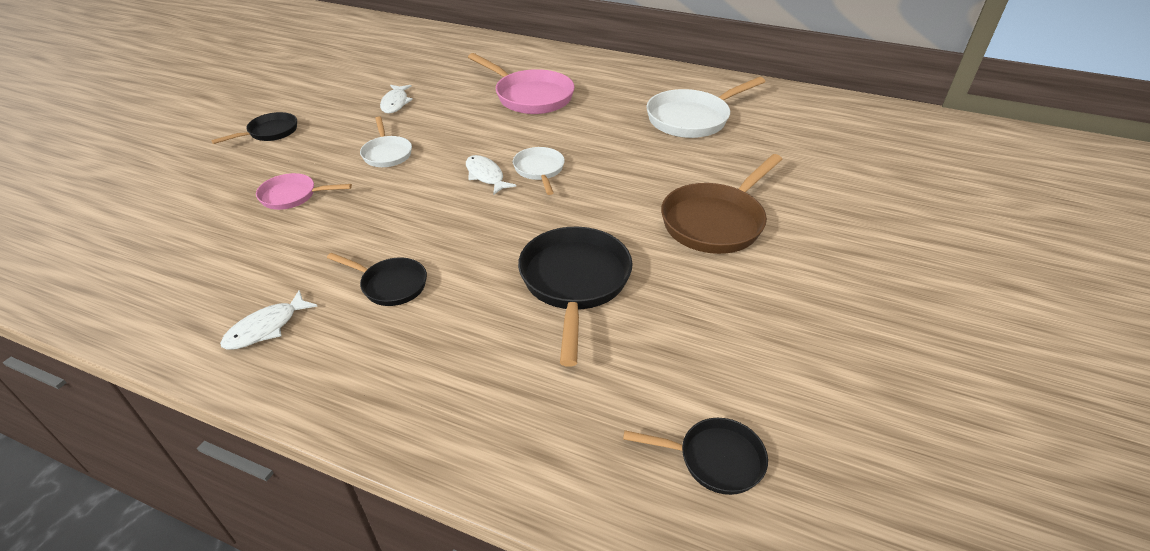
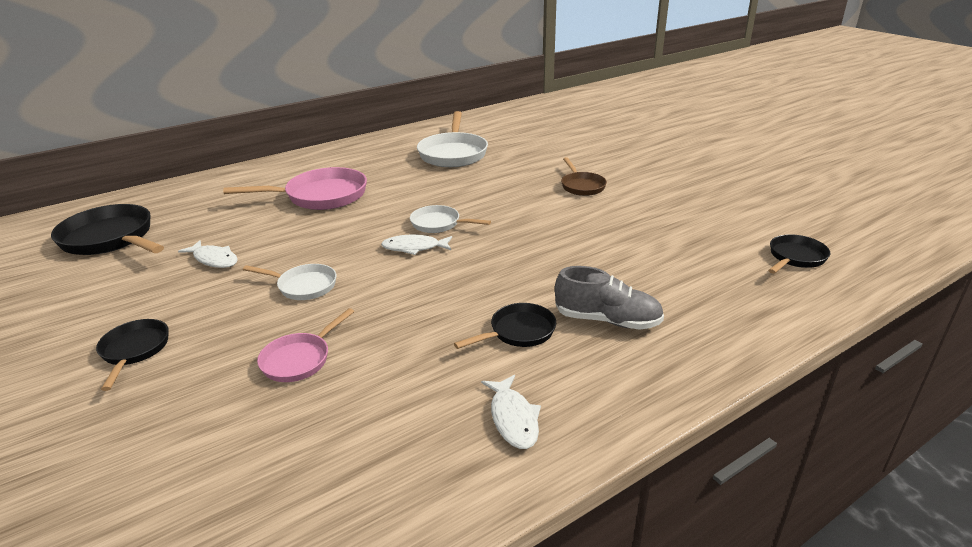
camera: 55 degrees left, 10 degrees down
(445, 333) = (607, 320): none -> grey shoe
(574, 282) = (596, 251): black pan -> black pan (110, 239)
(715, 222) = (582, 186): brown pan -> brown pan, size x0.57

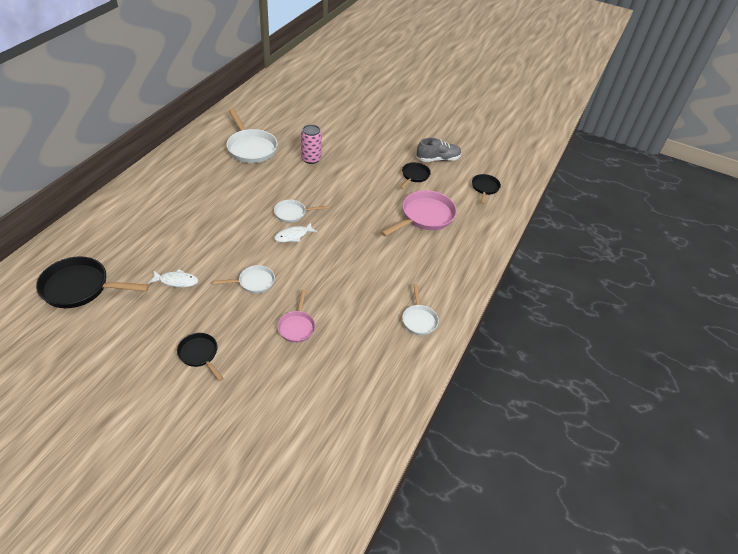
camera: 35 degrees left, 15 degrees up
(321, 196) = (194, 210): pink pan -> pink pan (425, 216)
(513, 418) = (419, 320): white fish -> white pan
(518, 332) = (389, 274): black pan -> black pan (414, 176)
(522, 175) = (311, 159): none -> pink can
(582, 186) = (352, 160): brown pan -> none
(607, 320) = (424, 254): grey shoe -> grey shoe (438, 159)

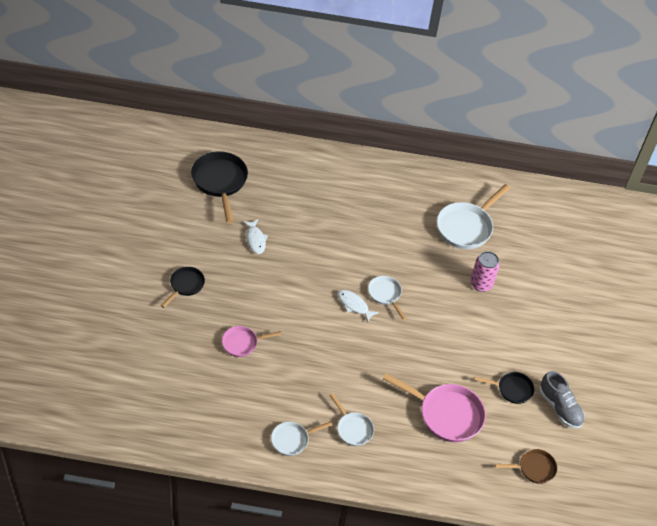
camera: 70 degrees right, 5 degrees up
(254, 282) = (279, 294): white pan -> white pan (353, 429)
(484, 188) = (534, 468): black pan -> brown pan

